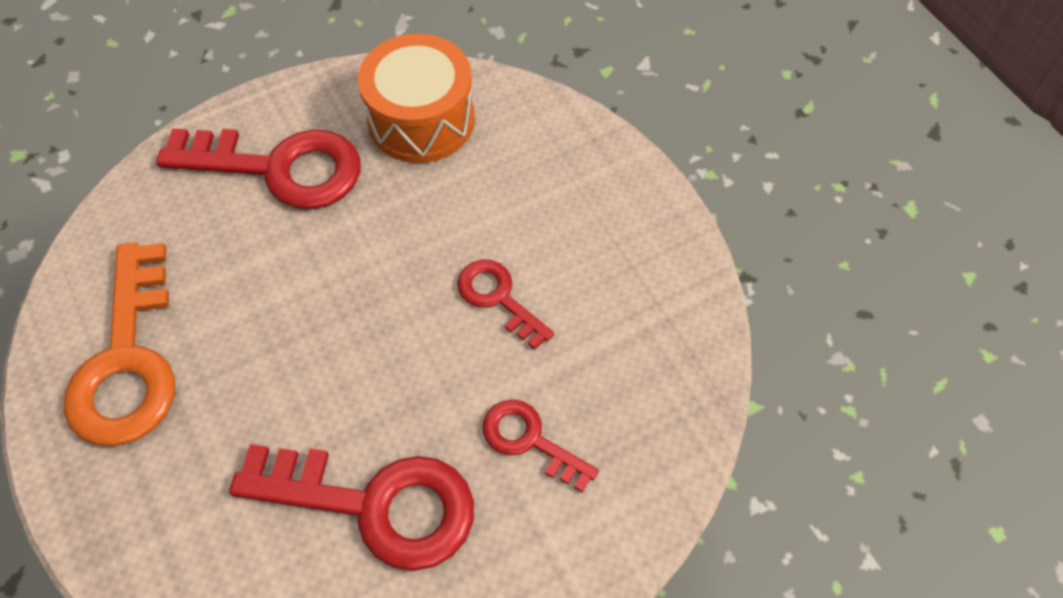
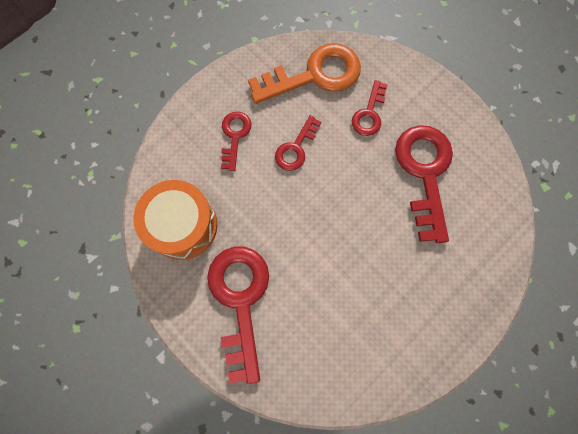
camera: 105 degrees left, 15 degrees up
(128, 360) = (394, 334): orange key -> orange key (314, 75)
(549, 213) = (234, 136): none -> red key

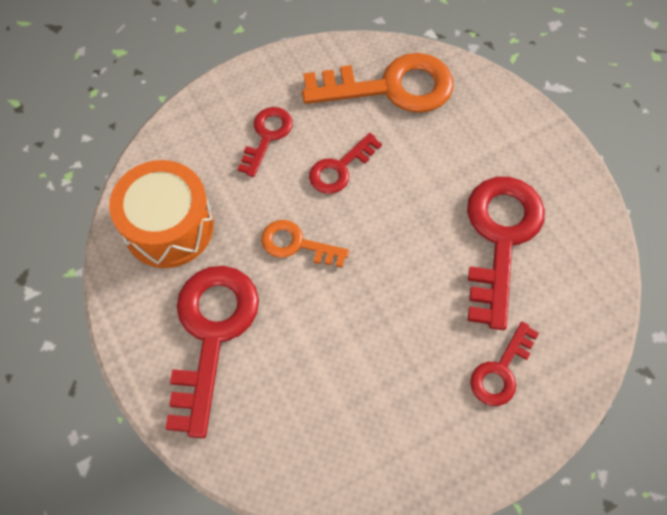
camera: 15 degrees right, 10 degrees down
(282, 215) = (297, 244): none -> orange key
(369, 113) = (448, 148): red key -> red key (501, 370)

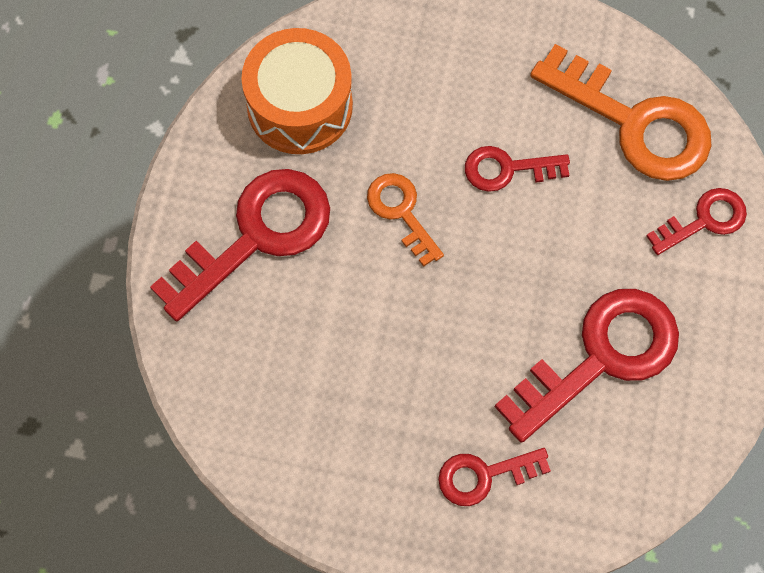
camera: 40 degrees right, 5 degrees up
(267, 136) = (465, 84): red key -> red key (704, 220)

